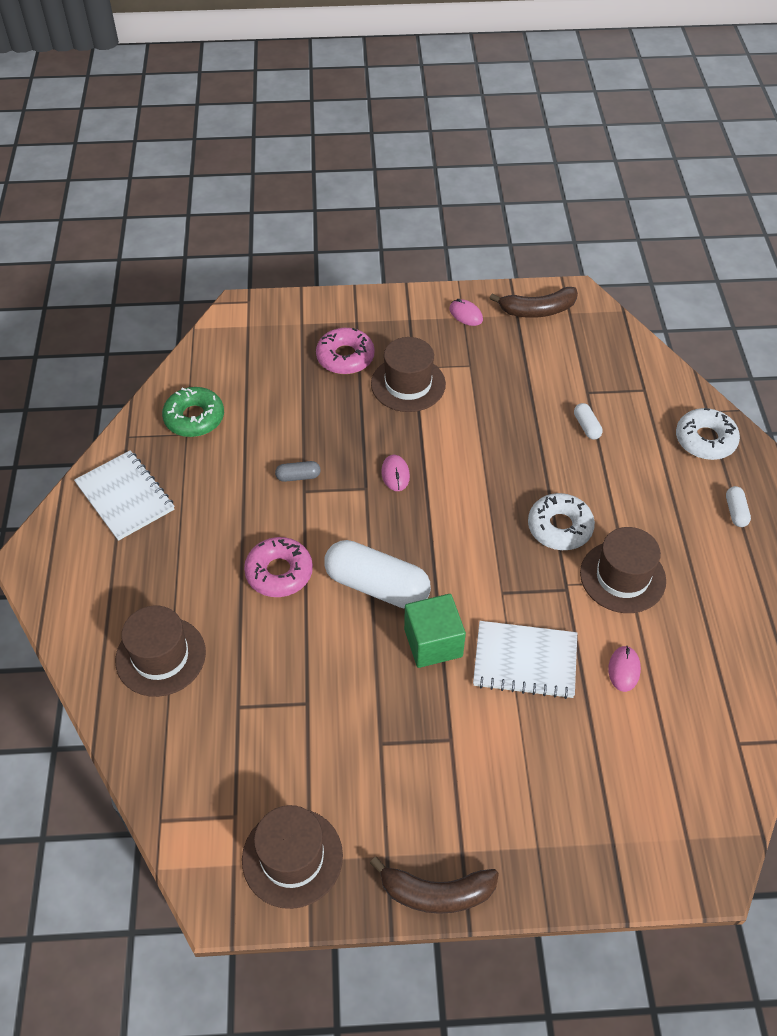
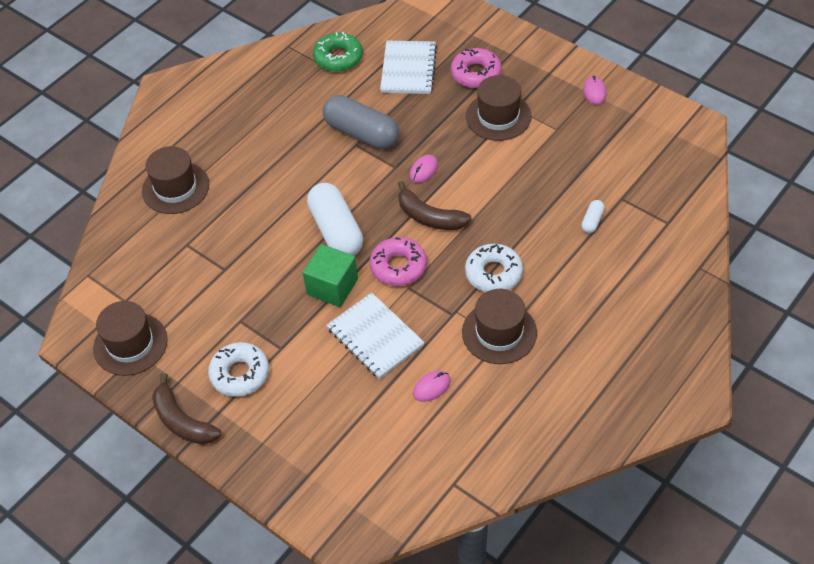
camera: 45 degrees right, 0 degrees up
(125, 497) = (249, 82): white notebook -> white notebook (408, 69)
(279, 572) = (288, 184): pink donut -> pink donut (398, 266)
(298, 476) = (361, 133): grey capsule -> grey capsule, size x2.30
(537, 310) = (653, 119): brown banana -> brown banana (429, 217)
(705, 440) = (672, 286): white donut -> white donut (240, 374)
(735, 512) = (633, 347): white capsule -> none

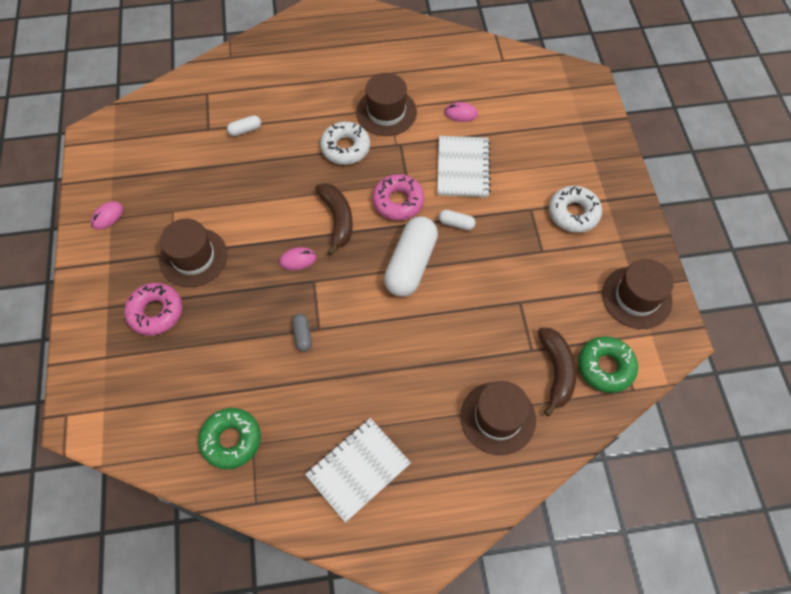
camera: 140 degrees left, 10 degrees up
(120, 274) = (605, 367): none -> green donut
(182, 421) = (637, 212): brown banana -> brown banana (556, 371)
(332, 287) = (456, 223): green cube -> white capsule
(361, 133) = (302, 335): grey capsule -> grey capsule, size x0.44
(408, 69) = (195, 368): white notebook -> white notebook (358, 469)

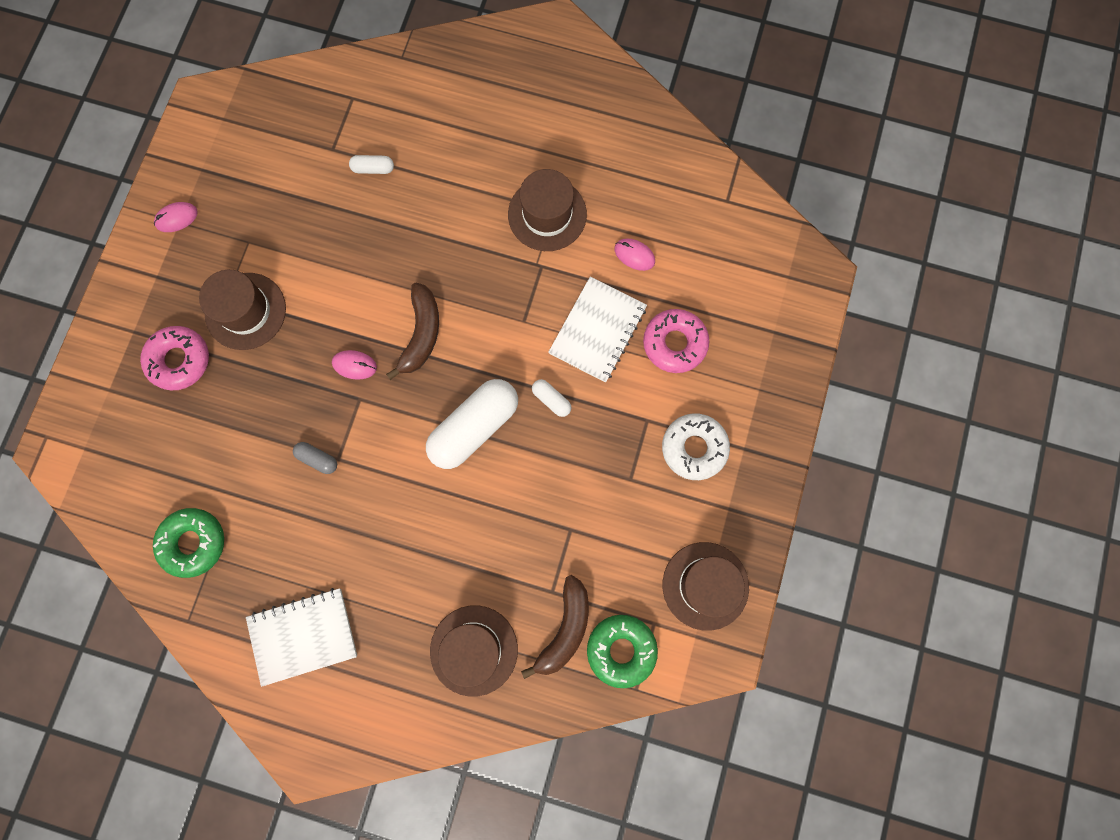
camera: 25 degrees right, 15 degrees up
(302, 335) = (317, 459): grey capsule -> grey capsule turned 75 degrees counterclockwise
(345, 148) = (475, 243): white donut -> none
(398, 201) = (500, 341): pink donut -> pink donut (674, 343)

